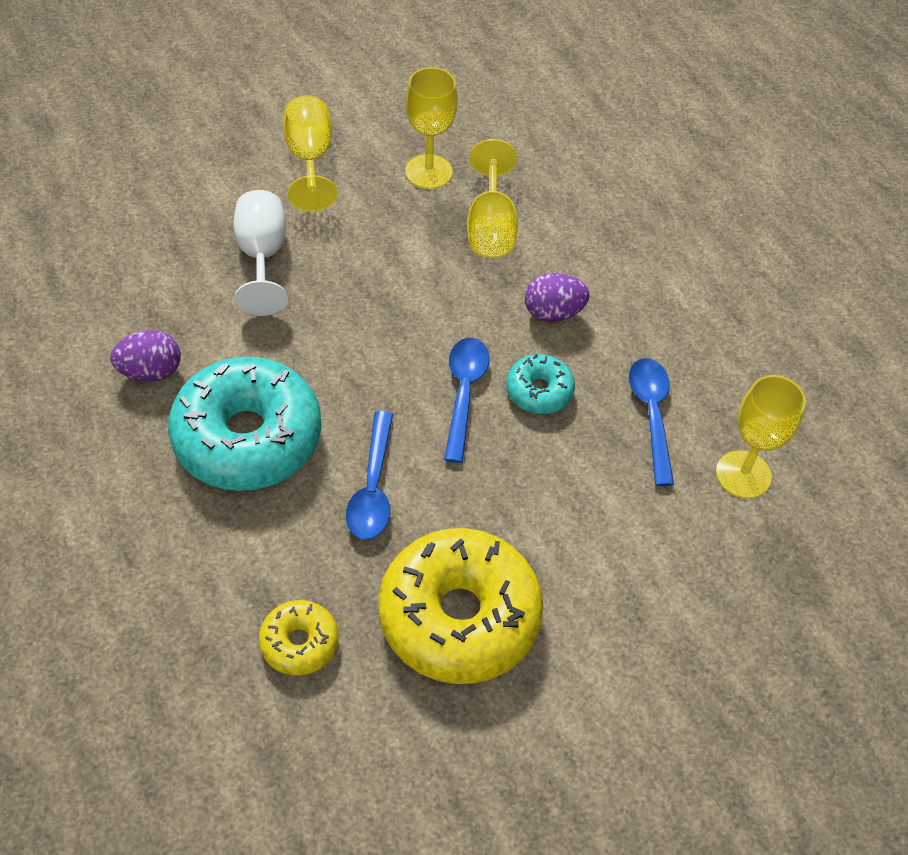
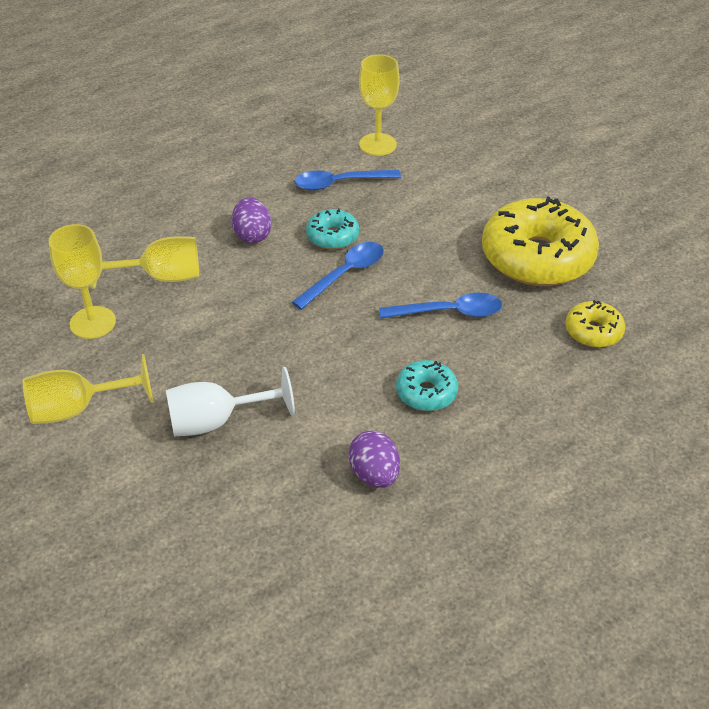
camera: 95 degrees left, 10 degrees down
(247, 437) = (426, 393): turquoise donut -> turquoise donut, size x0.48
(464, 393) = (345, 274): blue spoon -> blue spoon turned 135 degrees clockwise

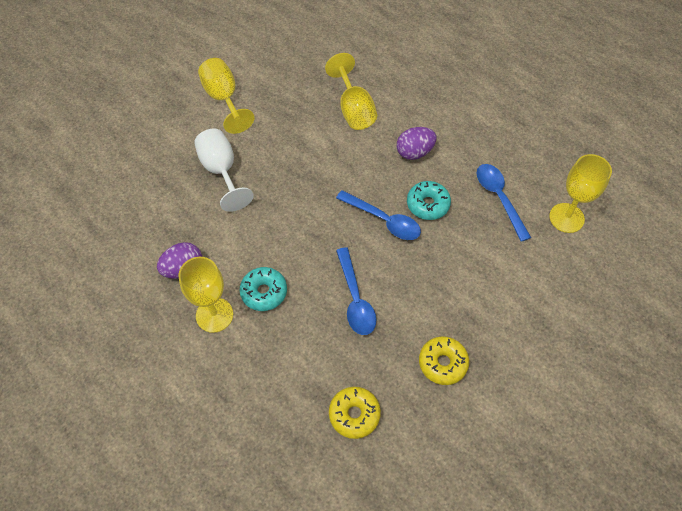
camera: 80 degrees right, 15 degrees up
(92, 322) = (301, 85): yellow goblet -> yellow goblet (214, 315)
(537, 257) = (442, 363): yellow donut -> yellow donut, size x0.48

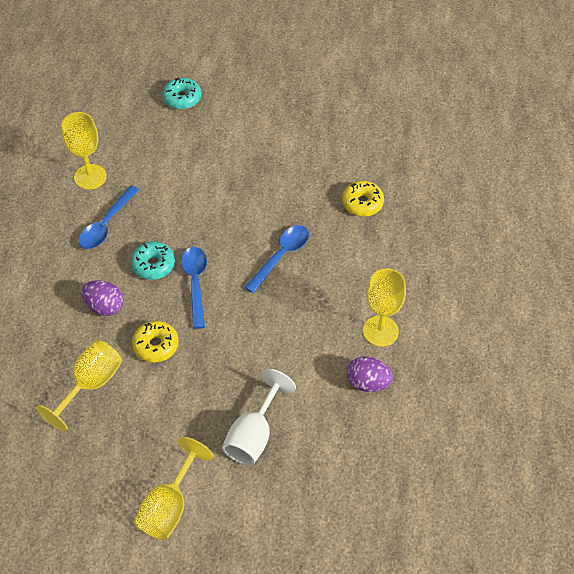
camera: 130 degrees left, 5 degrees down
(264, 292) = (332, 314): turquoise donut -> turquoise donut (182, 98)
(442, 363) = (280, 180): yellow donut -> yellow donut (156, 345)

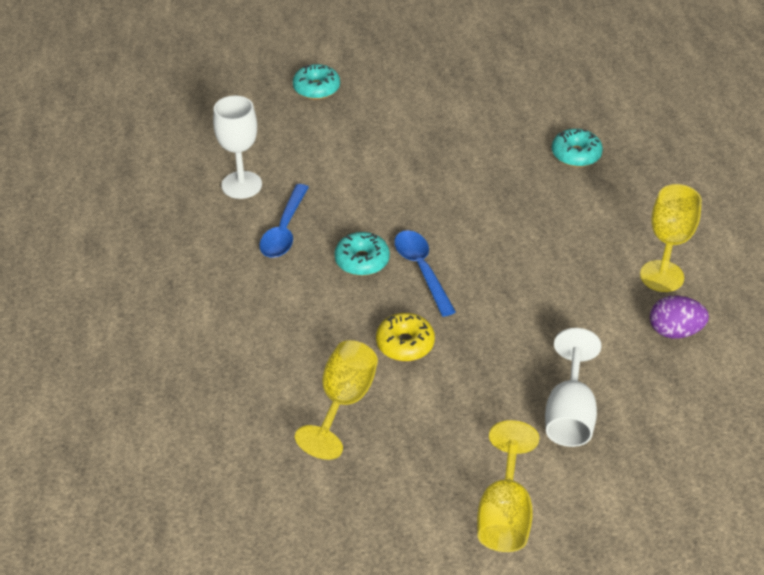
camera: 15 degrees left, 10 degrees down
(90, 177) = (241, 185): yellow goblet -> white goblet
(105, 306) = (322, 315): purple egg -> none
(281, 256) = (509, 223): blue spoon -> none
(362, 203) = (576, 155): yellow donut -> turquoise donut

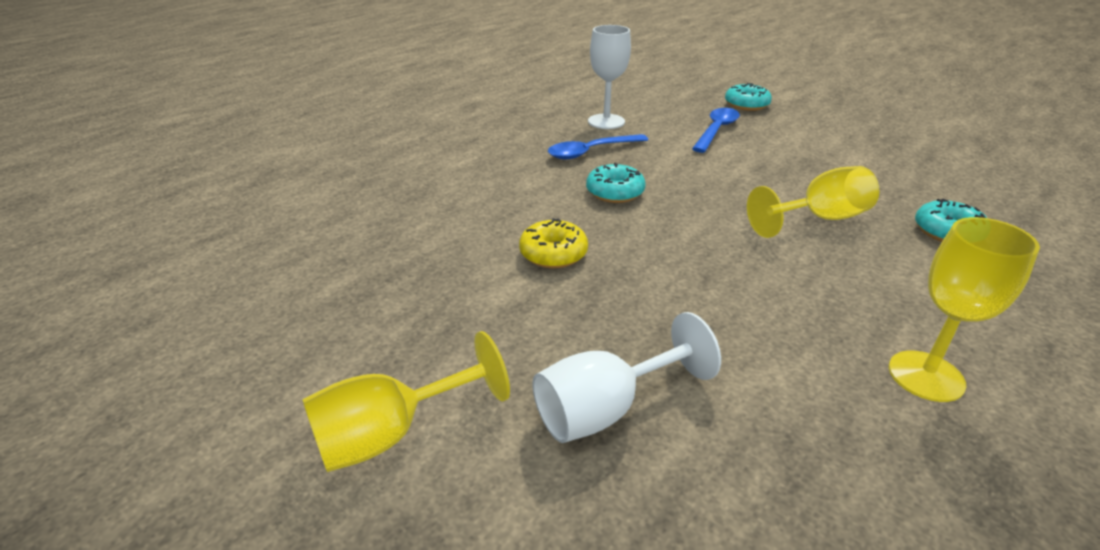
camera: 50 degrees right, 10 degrees down
(343, 402) = (442, 255): yellow goblet -> yellow goblet (819, 219)
(421, 270) = (652, 222): blue spoon -> blue spoon (716, 130)
(674, 331) = (868, 437): purple egg -> none

